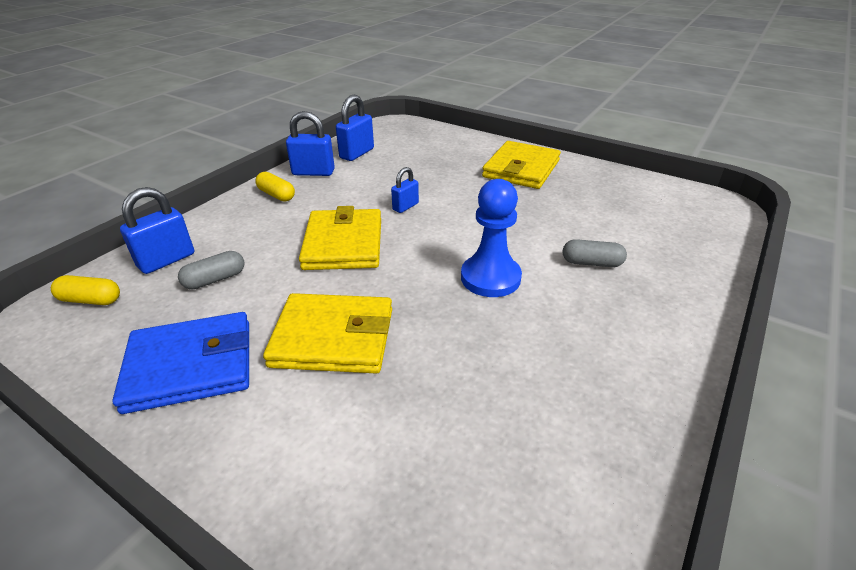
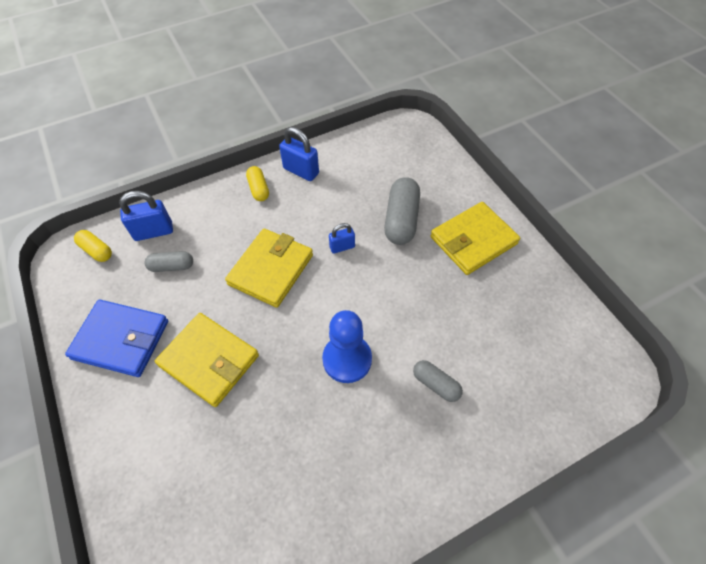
camera: 30 degrees right, 20 degrees up
(357, 153) = (349, 159): blue padlock -> none
(445, 175) = (401, 220): none -> grey capsule

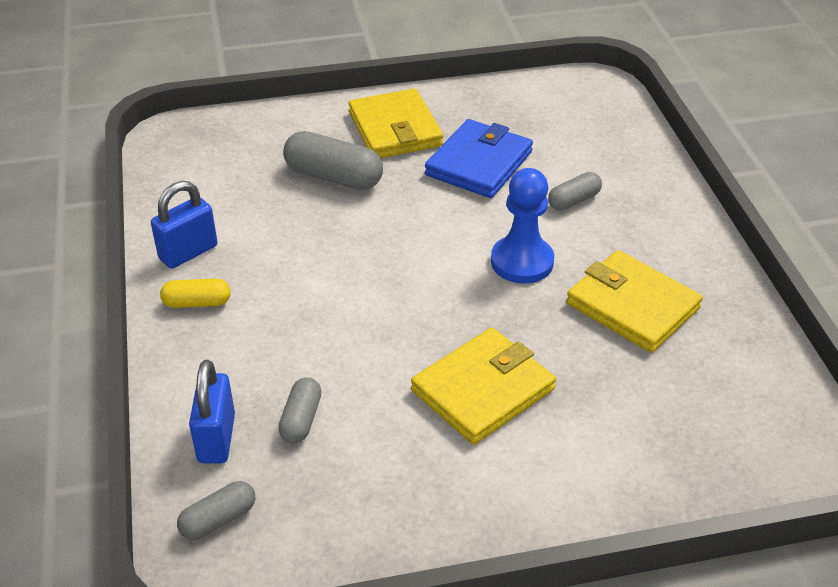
camera: 75 degrees left, 15 degrees down
(96, 250) = (218, 519): yellow capsule -> grey capsule
(121, 339) = (414, 489): blue wallet -> blue wallet (479, 163)
(271, 269) = (358, 310): yellow wallet -> yellow wallet (632, 306)
(342, 247) = (352, 236): blue padlock -> none

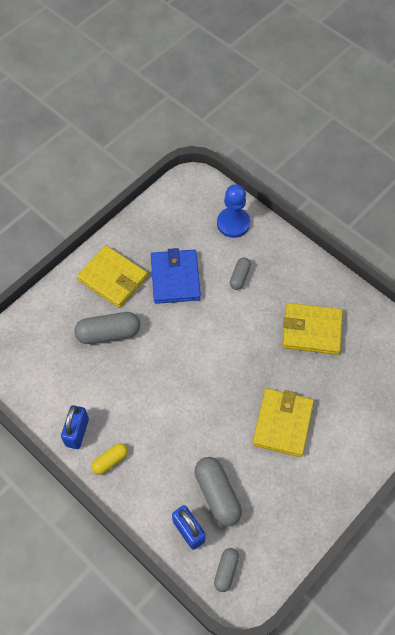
camera: 35 degrees left, 20 degrees up
(301, 419) = (217, 494): grey capsule -> grey capsule, size x1.74
(522, 262) = (244, 334): blue pawn -> blue pawn (233, 223)

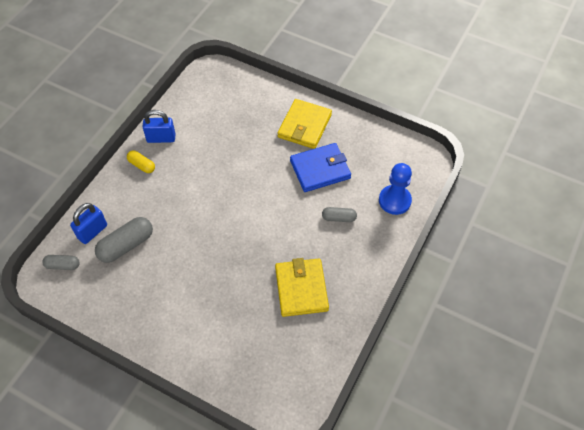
camera: 75 degrees right, 5 degrees down
(108, 333) = (252, 136): grey capsule -> none
(282, 423) = (200, 282): yellow wallet -> none

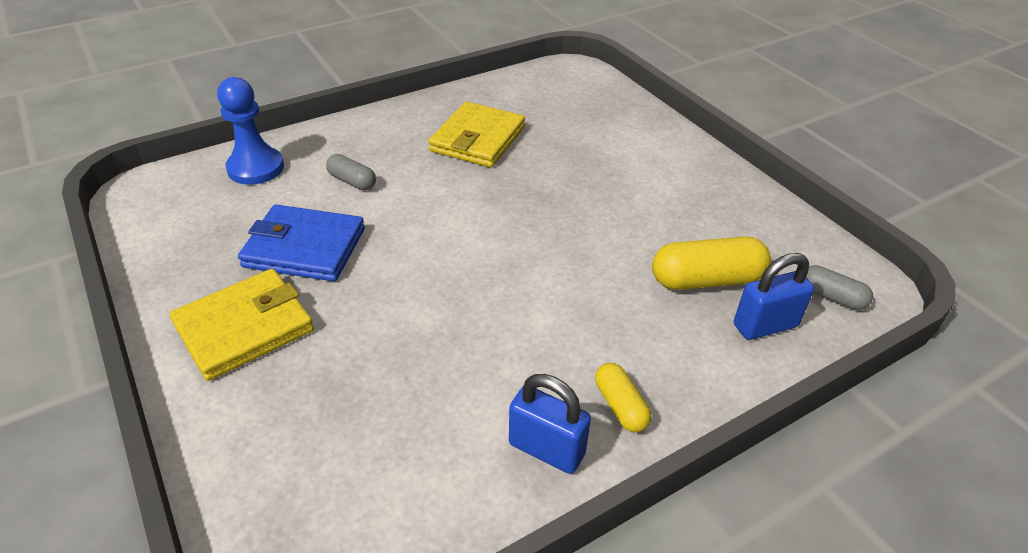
camera: 150 degrees left, 15 degrees down
(126, 245) = (706, 280): grey capsule -> yellow capsule

